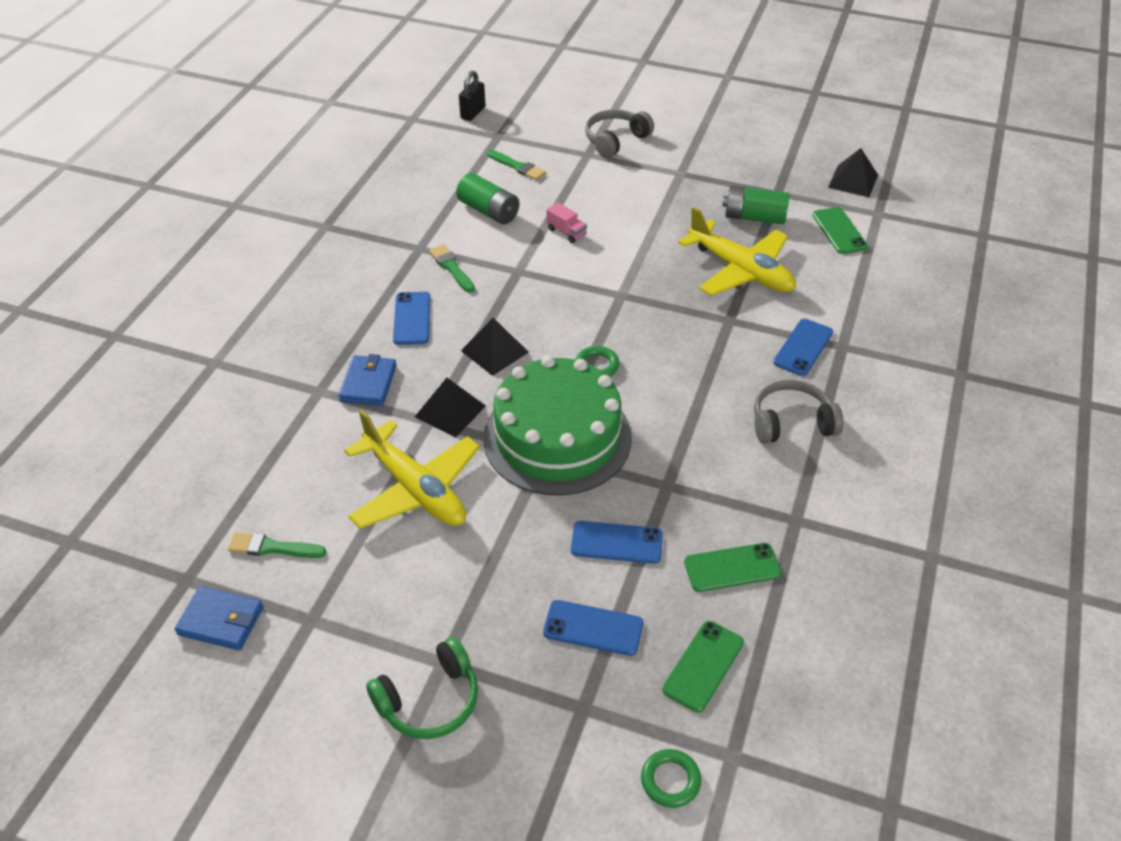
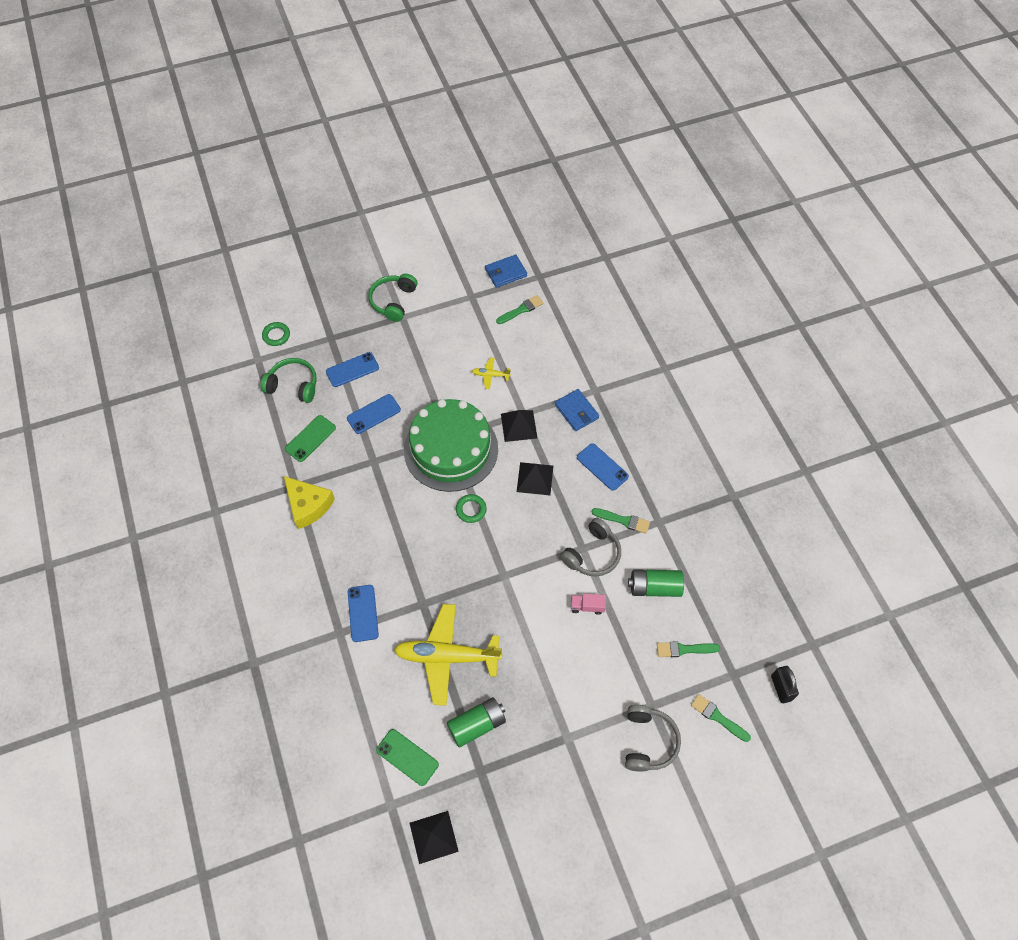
camera: 140 degrees right, 15 degrees up
(415, 489) = (490, 375): yellow plane -> yellow plane, size x0.42
(543, 124) = (718, 717): none -> green brush
(703, 666) = (293, 385): green phone -> green headphones
(792, 423) = (334, 547): grey headphones -> grey headphones (592, 554)
(794, 486) = (308, 505): none -> yellow cheese

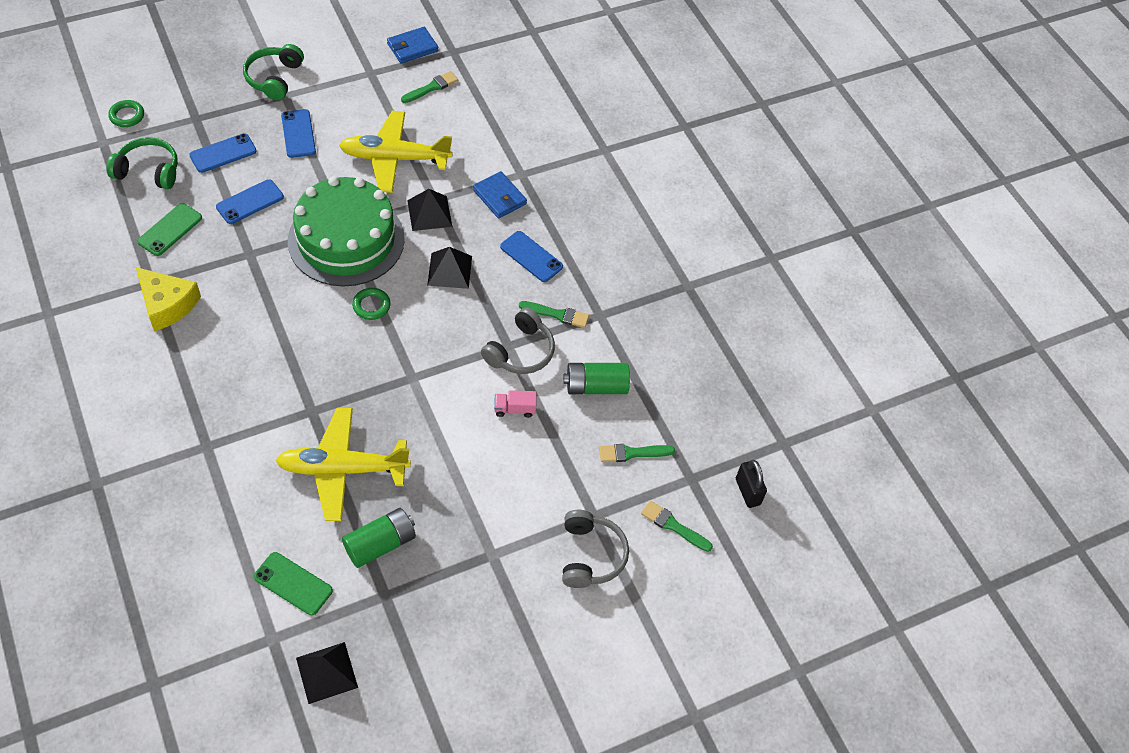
camera: 10 degrees left, 5 degrees down
(363, 613) = (236, 423): blue phone -> blue phone (298, 134)
(490, 375) = (394, 158): yellow plane -> yellow plane, size x2.36

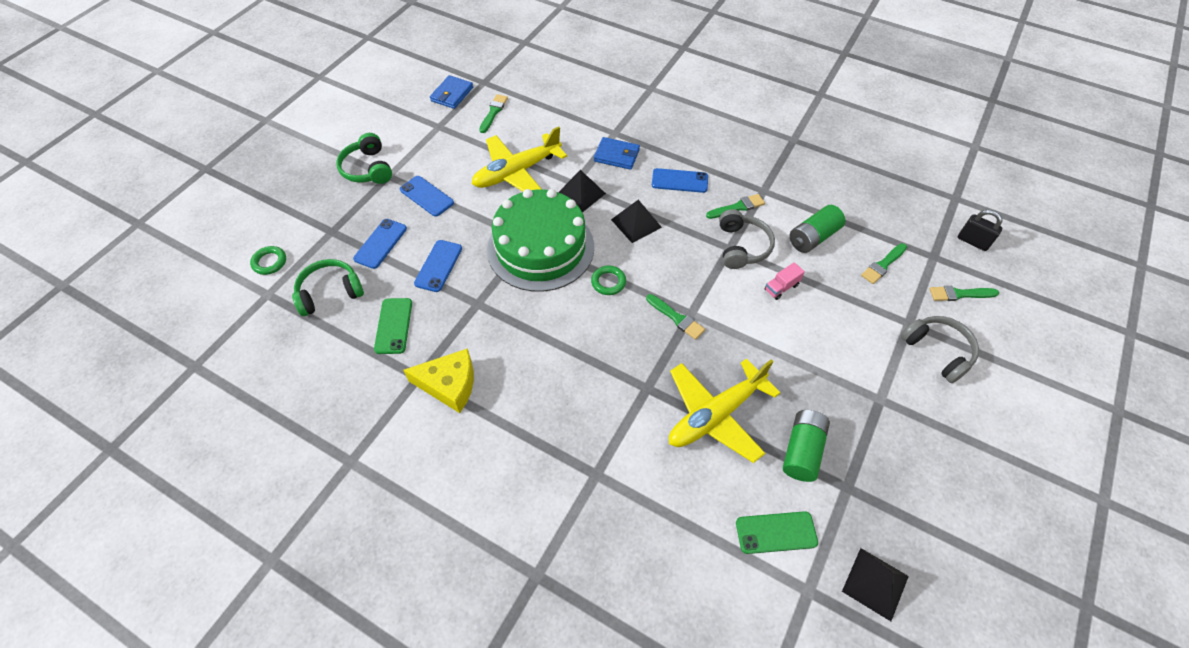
camera: 30 degrees left, 0 degrees up
(395, 373) = (676, 318): none -> green brush

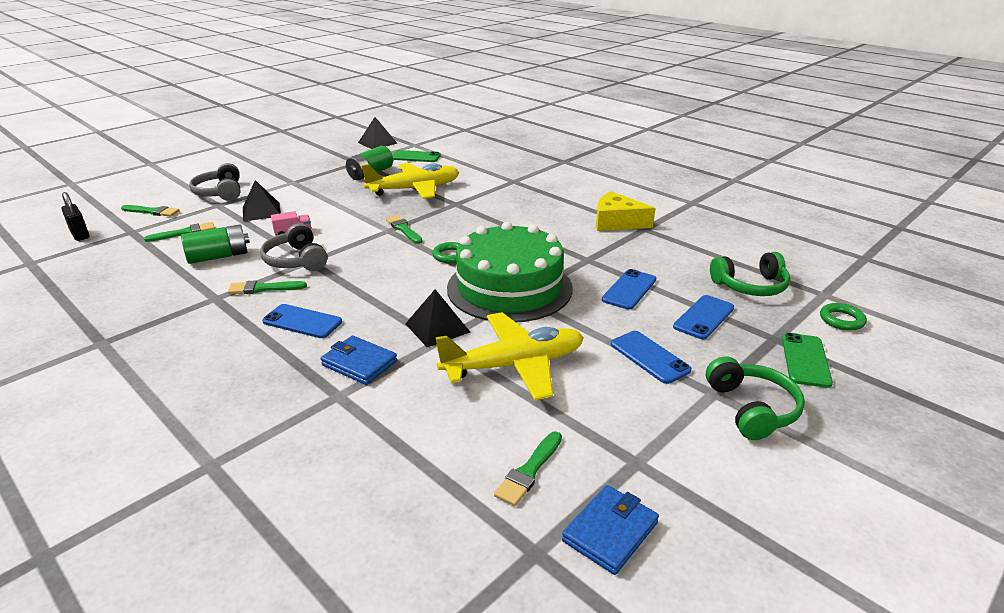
camera: 165 degrees left, 25 degrees down
(394, 326) = (673, 257): green phone -> green phone (805, 360)
(636, 223) = (389, 292): black pyramid -> black pyramid (261, 211)
(741, 246) = (296, 260): grey headphones -> grey headphones turned 45 degrees counterclockwise

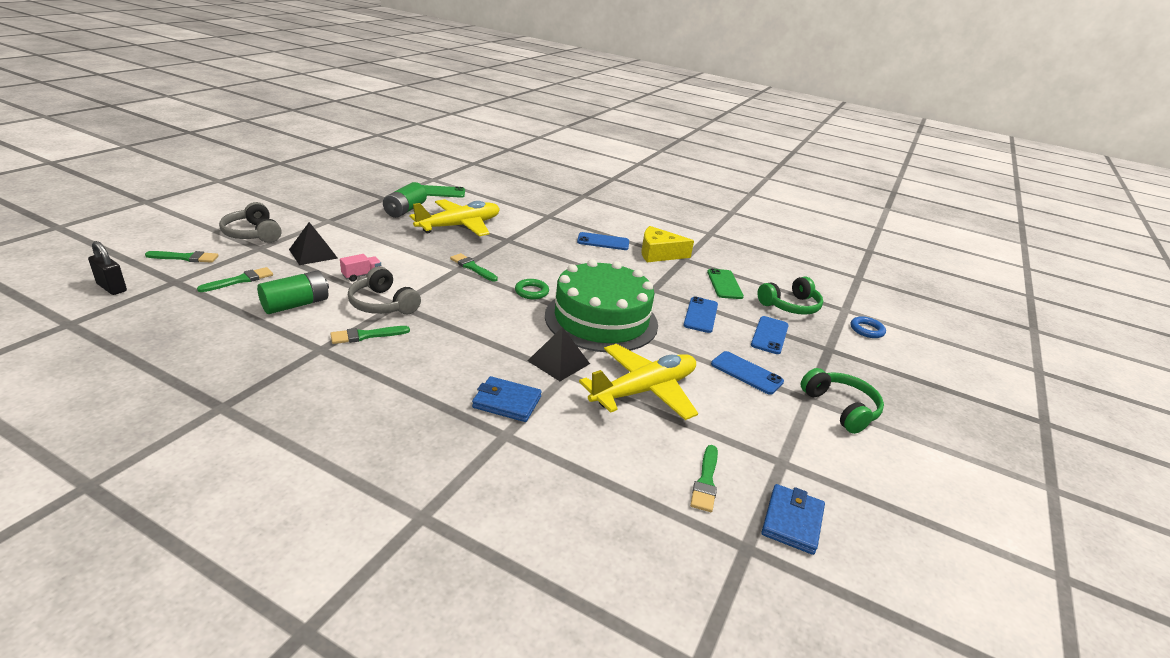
camera: 20 degrees left, 0 degrees up
(302, 322) = (427, 366): blue phone -> blue phone (603, 242)
(377, 143) = (393, 177): black pyramid -> none
(805, 360) = (858, 365): green phone -> green phone (724, 284)
(841, 320) = (866, 330): green ring -> blue ring

